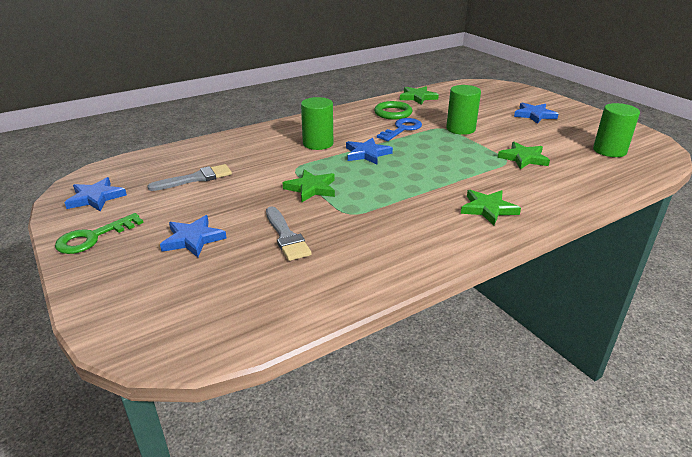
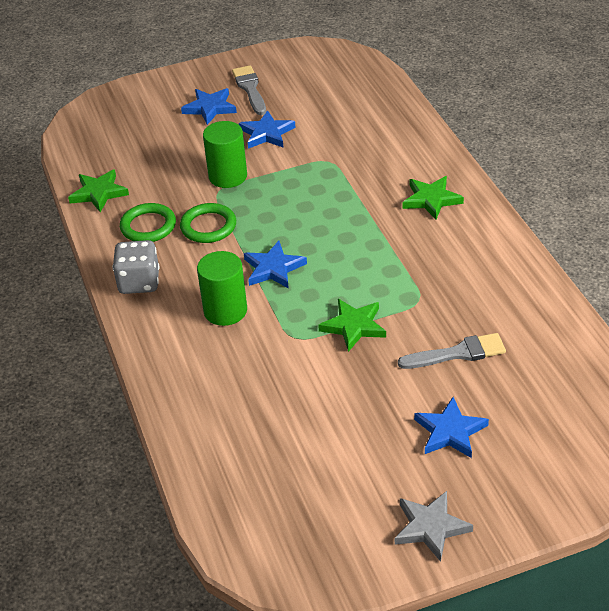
camera: 75 degrees left, 10 degrees up
(93, 237) = (430, 527): green key -> grey star
(96, 198) = (326, 542): blue star -> blue star (267, 133)
(196, 178) = (296, 437): grey brush -> grey brush (250, 89)
(338, 117) = (139, 282): none -> grey dice
(402, 129) = (208, 226): blue key -> green ring
(523, 158) = (326, 148): green star -> none
(609, 150) = (327, 85): green cylinder -> none

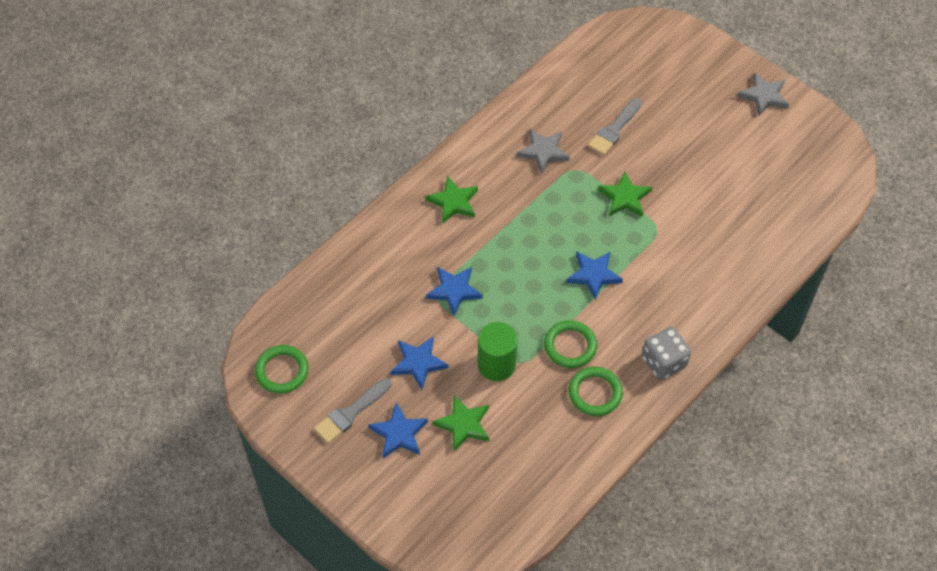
camera: 120 degrees left, 15 degrees up
(99, 193) = (573, 461): green star -> green star (463, 424)
(225, 311) = (658, 285): green cylinder -> none
(318, 64) = (282, 371): none -> green ring
(450, 431) = (685, 111): blue star -> blue star (454, 290)
(457, 353) = (614, 129): grey brush -> grey brush turned 105 degrees counterclockwise
(459, 283) = (543, 152): none -> grey star

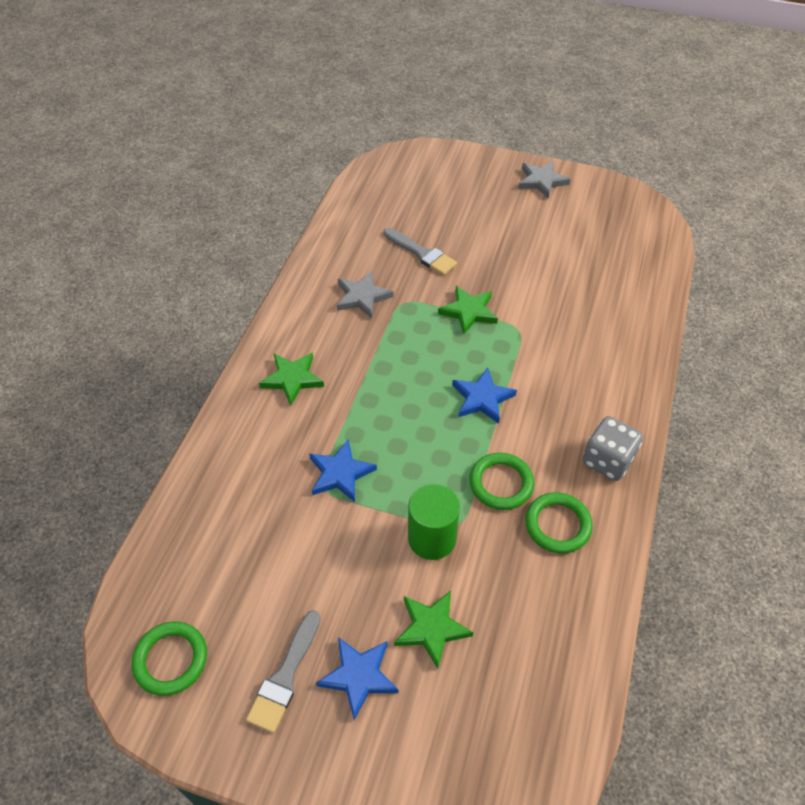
camera: 25 degrees left, 5 degrees down
(418, 363) = (340, 575): blue star -> none
(614, 129) = (422, 253): grey brush -> grey brush turned 60 degrees counterclockwise

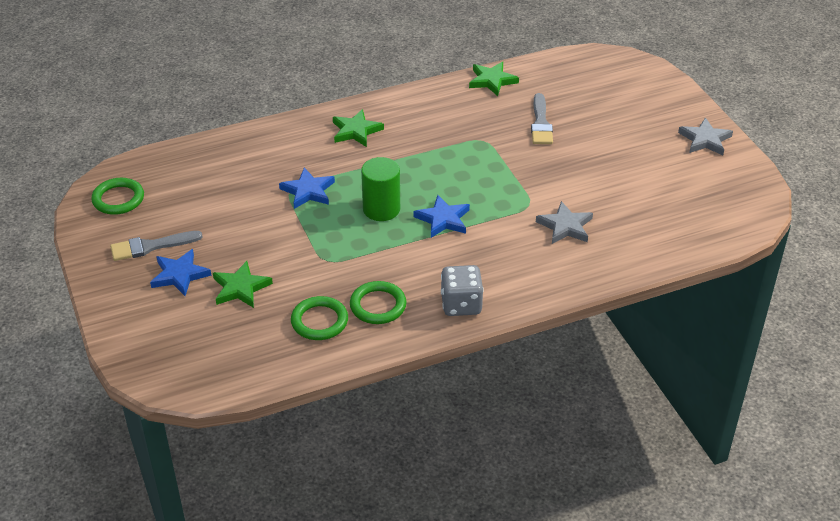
camera: 50 degrees right, 10 degrees down
(362, 297) = (463, 120): grey star -> grey star (565, 226)
(432, 538) = (304, 255): green cylinder -> green cylinder (381, 209)
(468, 311) = (514, 173): green star -> green star (492, 80)
(501, 483) = (381, 263): green ring -> green ring (319, 321)

